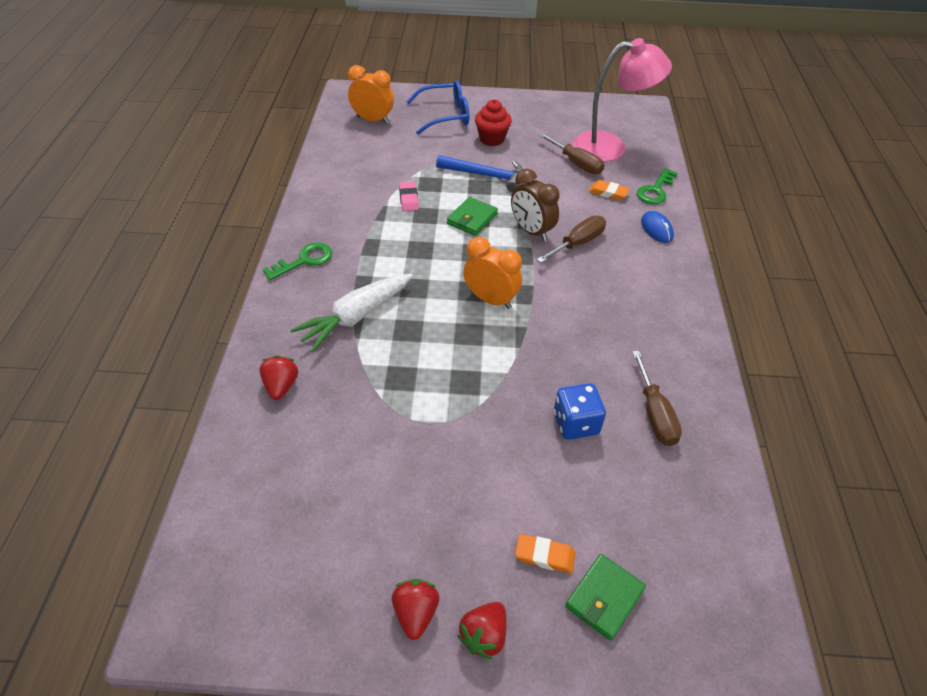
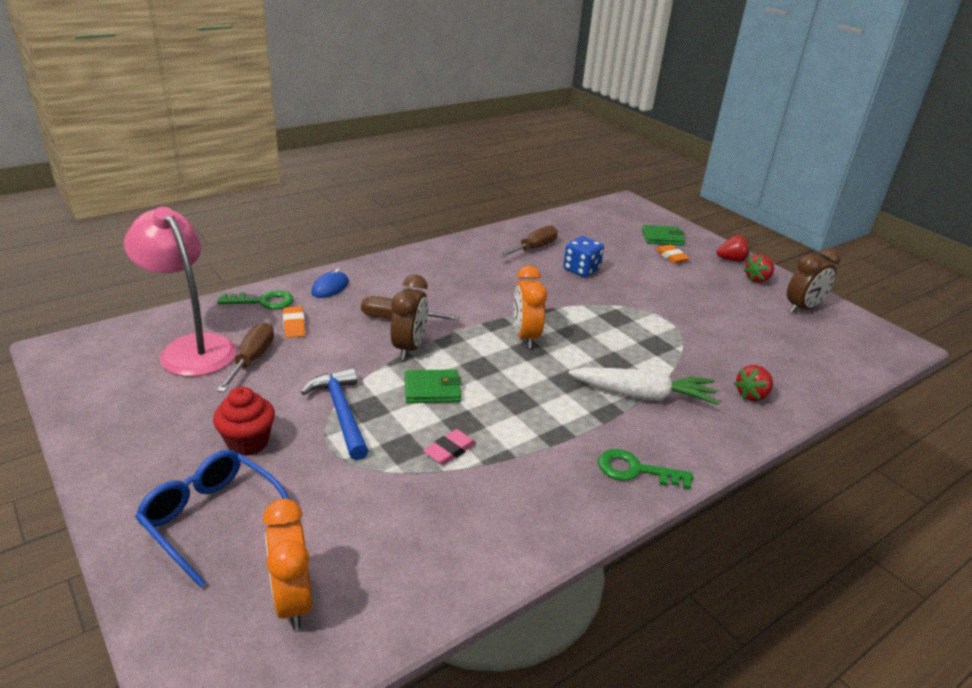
camera: 130 degrees left, 15 degrees down
(321, 592) = (802, 308): none -> brown clock

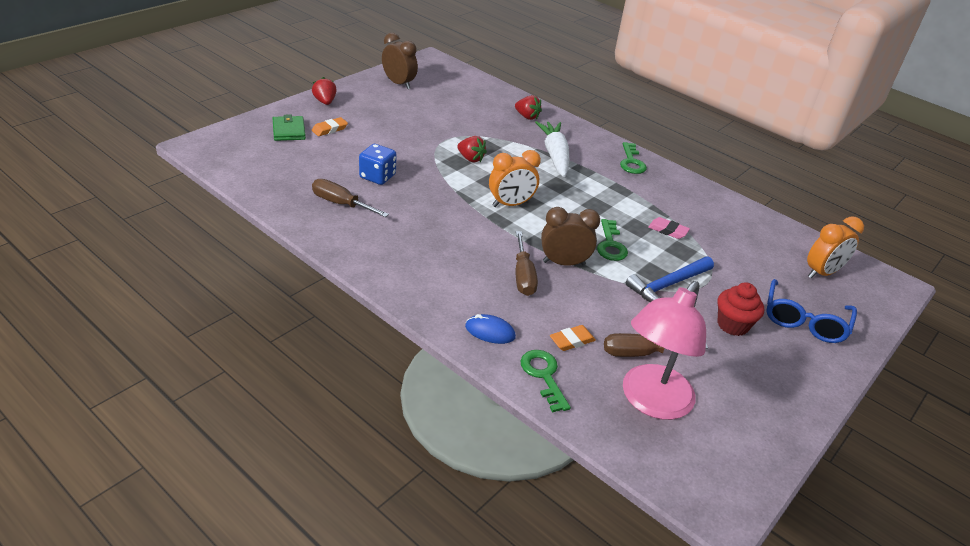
camera: 105 degrees left, 5 degrees up
(432, 390) = (610, 245): green wallet -> green key
(757, 279) = (358, 95): red strawberry -> red strawberry (470, 159)

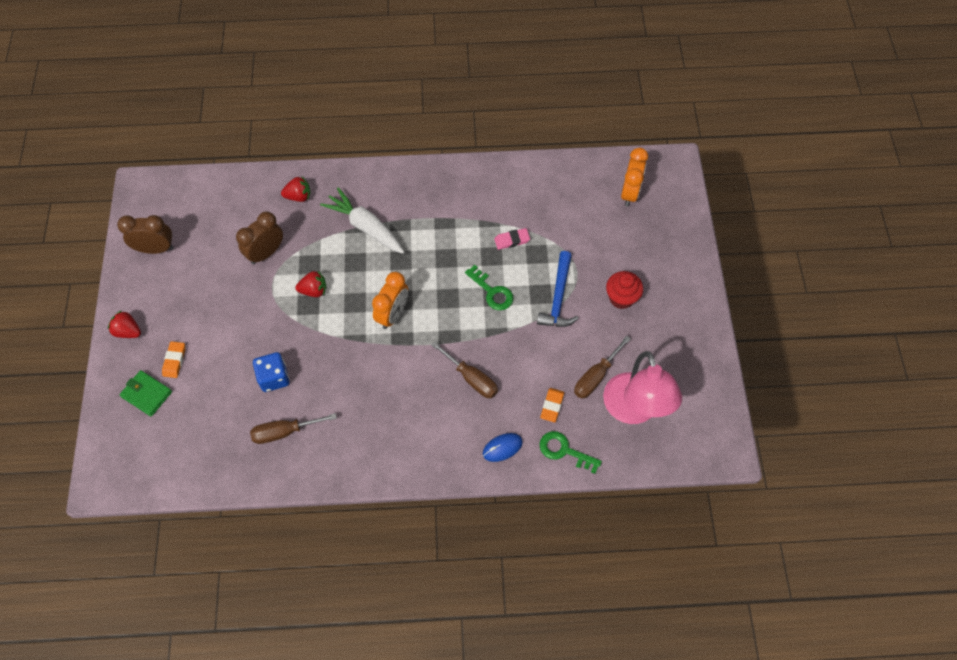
camera: 40 degrees left, 25 degrees up
(564, 263) = (482, 340): brown clock -> brown clock (266, 253)
(631, 162) = (422, 182): green key -> none
(804, 321) = (654, 253): blue glasses -> none

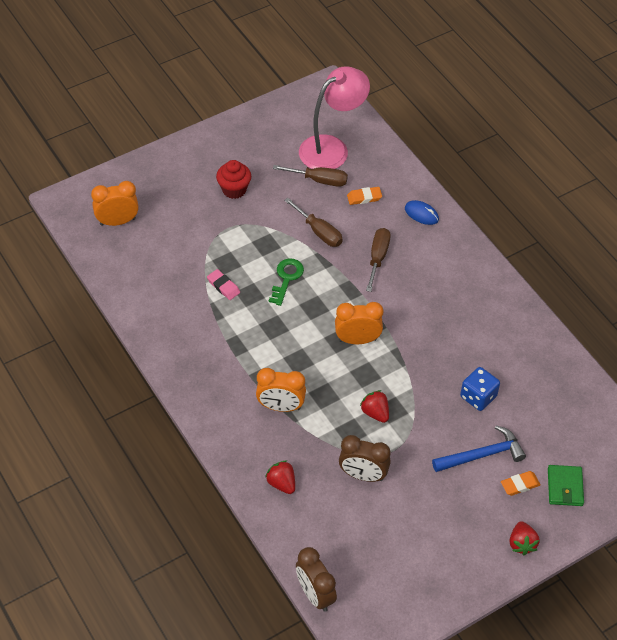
camera: 120 degrees left, 10 degrees down
(156, 249) = (423, 578): brown clock -> brown clock (315, 594)
(284, 432) = (517, 363): brown screwdriver -> brown screwdriver (319, 232)
(365, 227) = (280, 407): white carrot -> orange clock
(558, 297) = (262, 231): blue hammer -> blue hammer (482, 455)
(564, 451) = (395, 176): green key -> none

